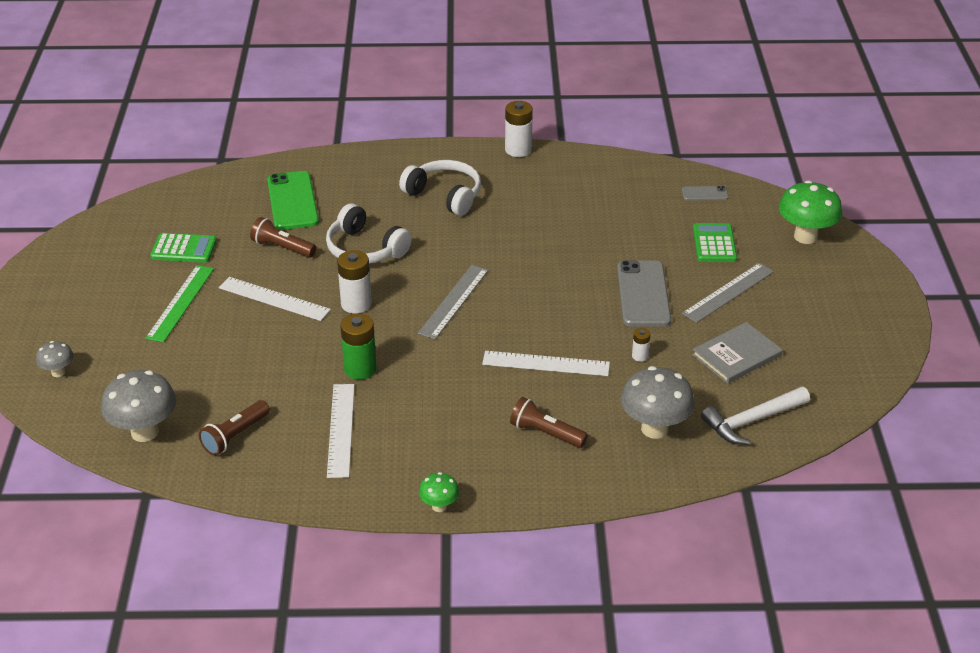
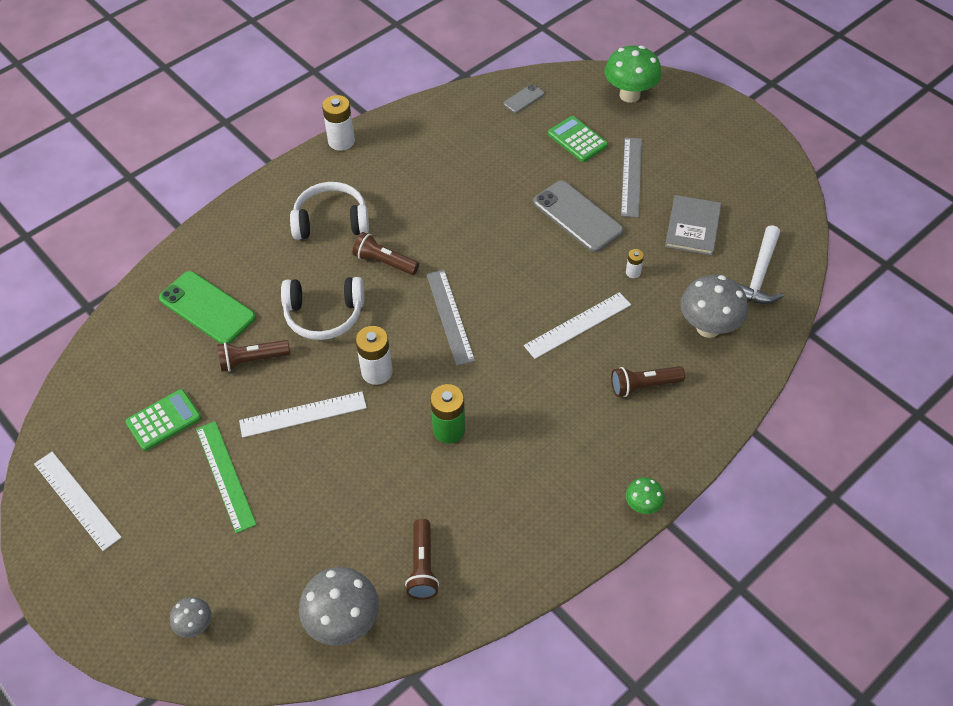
camera: 40 degrees left, 15 degrees up
(340, 430) = (497, 496): white ruler -> white ruler (76, 500)
(450, 241) = (384, 262): none -> brown flashlight

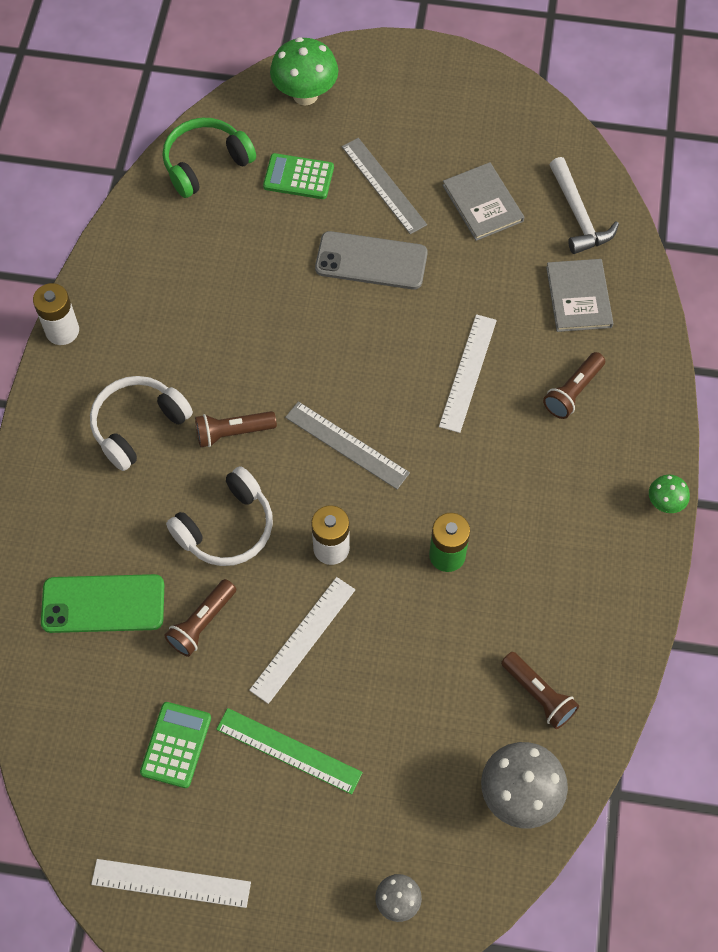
camera: 40 degrees left, 10 degrees up
(524, 99) = (205, 163): grey phone -> green headphones
(633, 272) = (470, 286): white battery -> none
(708, 327) = (579, 297): grey mushroom -> grey book

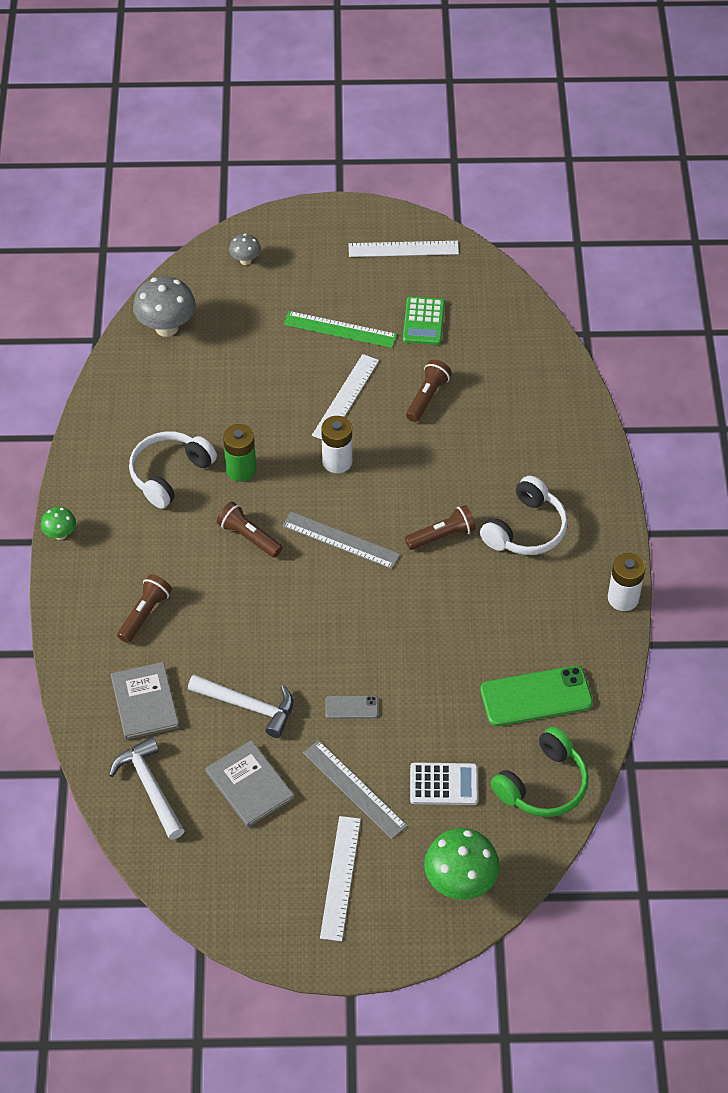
camera: 170 degrees right, 10 degrees down
(103, 604) = (508, 398): green phone -> green phone (536, 696)
(227, 528) = (426, 463): white headphones -> white headphones (169, 474)
(298, 177) = (444, 784): green calculator -> white calculator
(371, 261) = (351, 707): grey phone -> grey phone, size x0.49
(467, 372) = (243, 616): white ruler -> white ruler (341, 878)
(474, 277) = (248, 706): none -> white hammer
(538, 695) = (157, 388): brown flashlight -> brown flashlight (249, 537)

